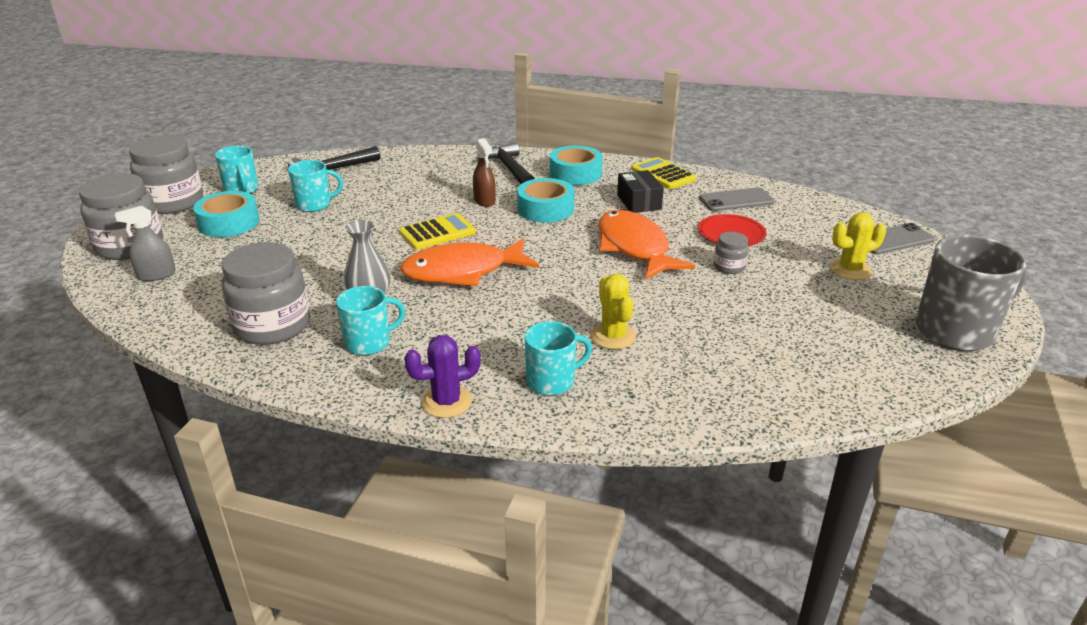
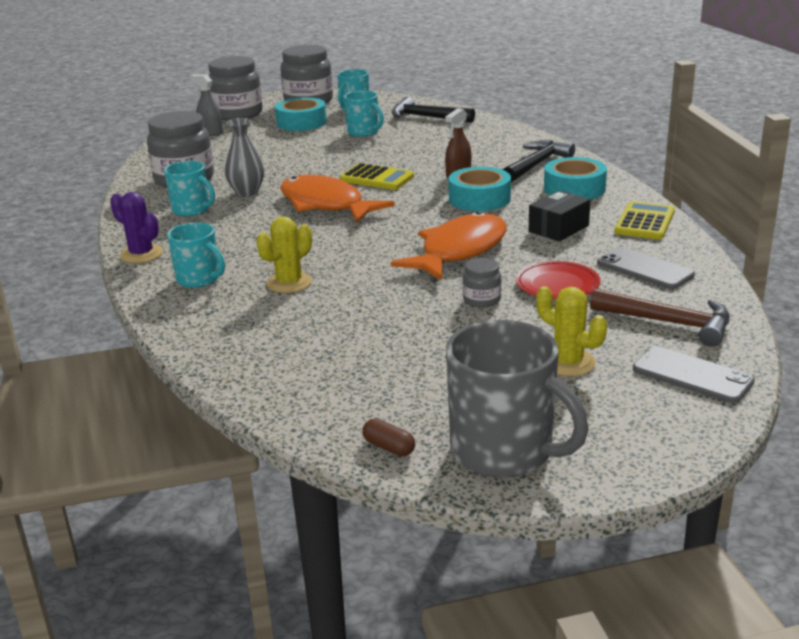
camera: 60 degrees right, 5 degrees down
(819, 221) = (668, 322): none -> brown hammer
(930, 373) = (389, 447): none -> brown capsule

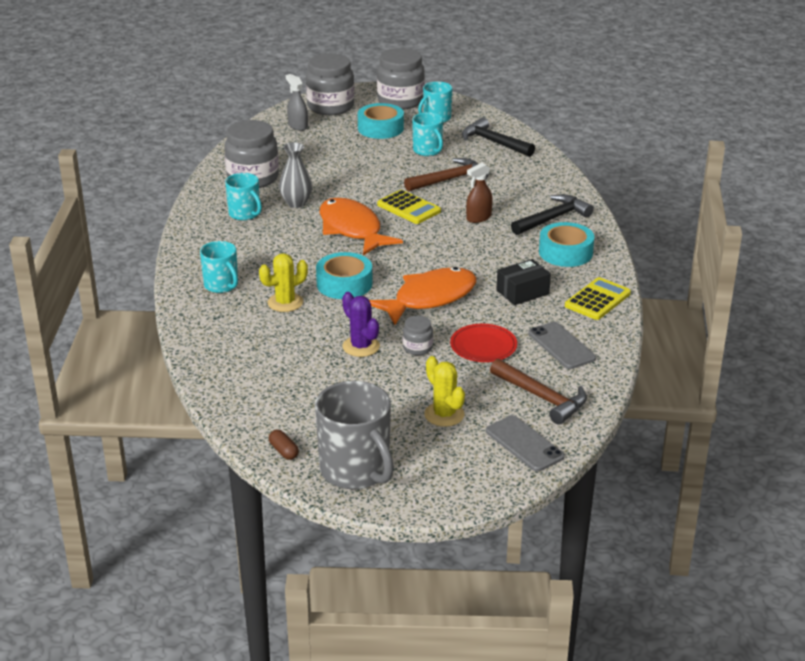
camera: 15 degrees right, 5 degrees up
(141, 254) = (189, 252): purple cactus -> purple cactus (361, 346)
(403, 150) = (449, 179): none -> brown hammer
(479, 199) = (479, 248): turquoise tape -> turquoise tape (344, 284)

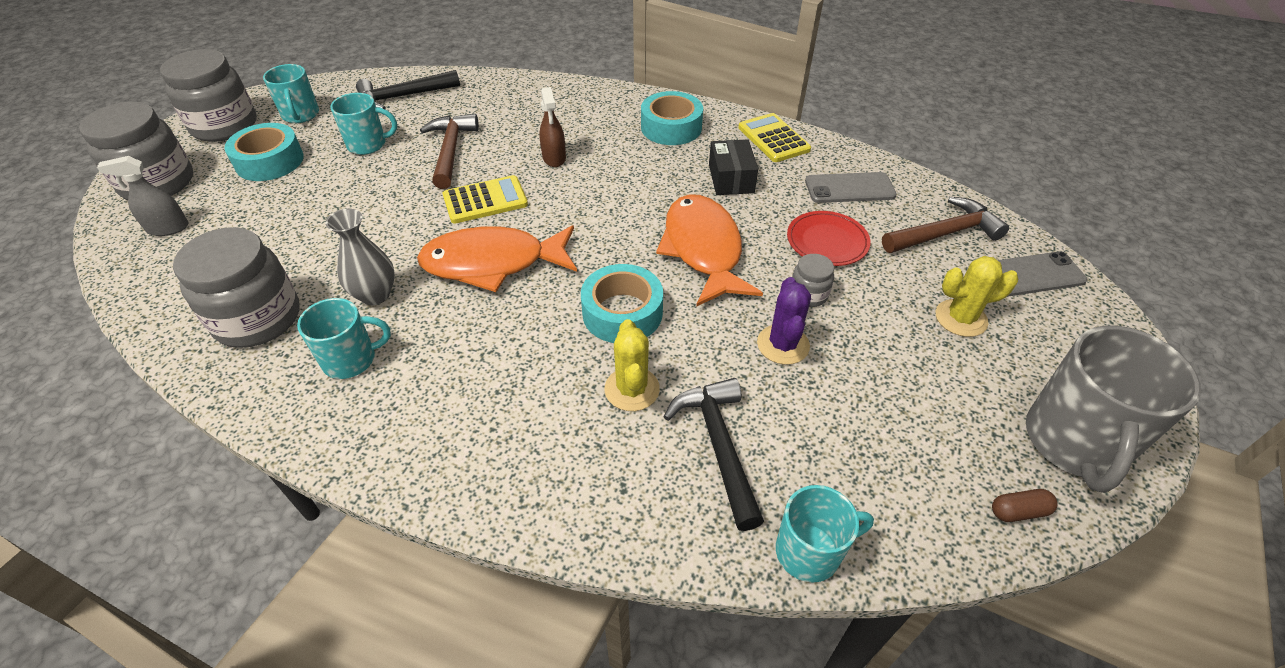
camera: 65 degrees left, 15 degrees up
(221, 285) = (535, 452): turquoise mug -> turquoise mug (809, 551)
(356, 471) = (1074, 442): grey mug -> grey mug turned 120 degrees clockwise
(361, 346) = (783, 345): purple cactus -> purple cactus turned 75 degrees counterclockwise
(552, 218) = (598, 113): black hammer -> black hammer (719, 446)

